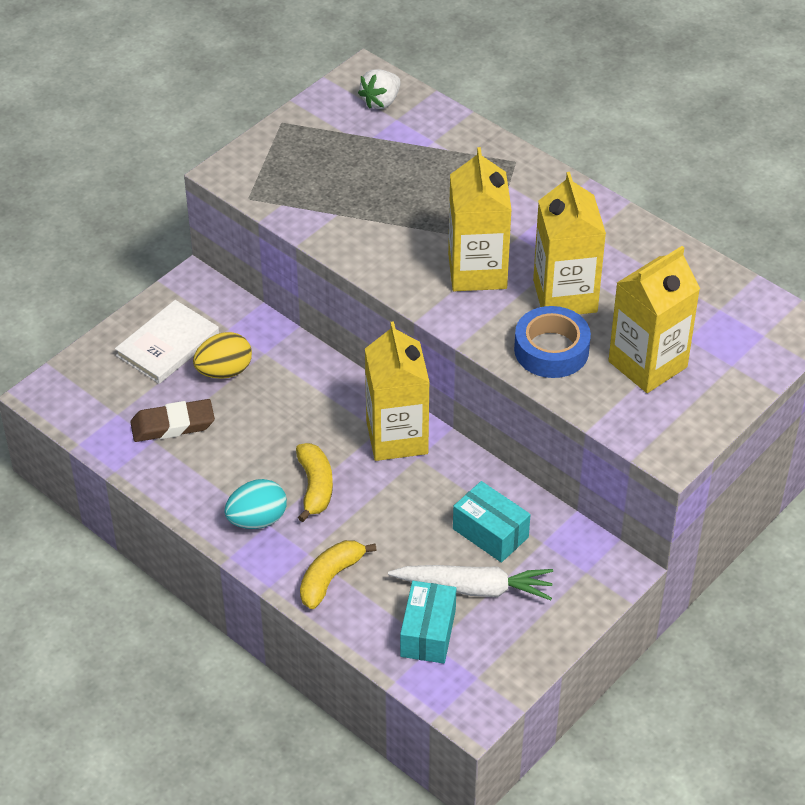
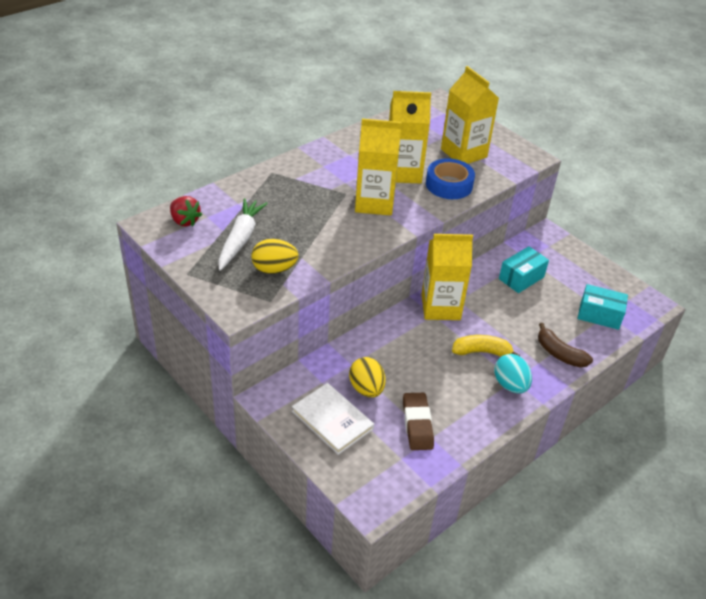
camera: 85 degrees left, 5 degrees down
(307, 193) = (274, 269): none -> yellow egg
(330, 578) = (559, 353): yellow banana -> brown banana
(381, 101) = (185, 221): white strawberry -> red strawberry
(474, 588) = (564, 291): white carrot -> white carrot (240, 239)

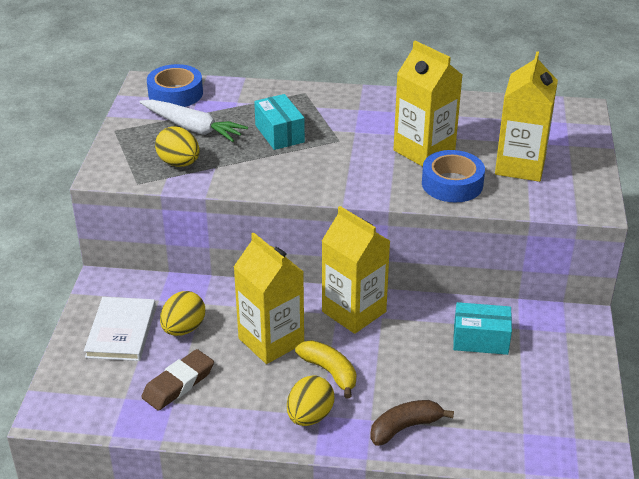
camera: 50 degrees right, 5 degrees down
(185, 221) = (175, 93): red strawberry -> blue tape
(240, 239) = (193, 128): white carrot -> white carrot turned 60 degrees clockwise
(374, 203) = (351, 160): yellow carton -> yellow carton (271, 341)
(510, 385) = (310, 416): turquoise egg -> yellow egg
(559, 353) = (405, 428): brown banana -> brown banana turned 60 degrees clockwise
(599, 315) = (511, 427): turquoise box -> turquoise box (279, 134)

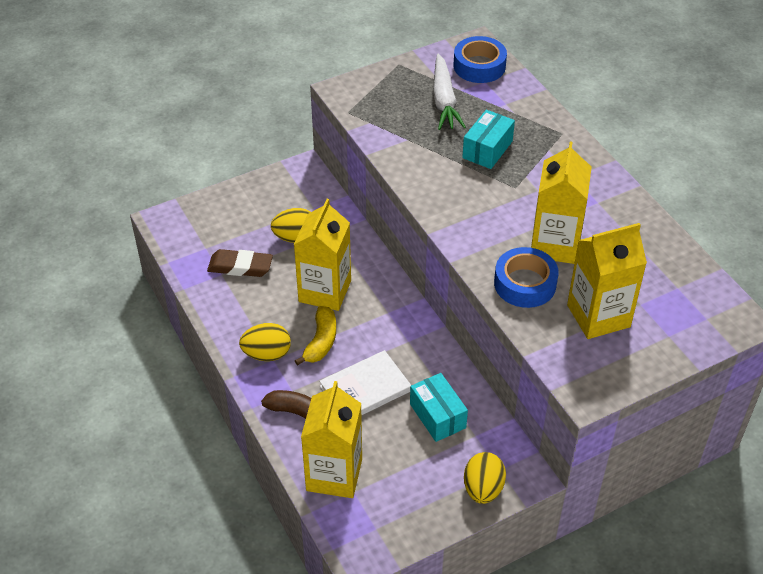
camera: 55 degrees right, 10 degrees up
(121, 331) = (265, 208): white book -> white book (365, 388)
(179, 163) = (392, 118): yellow egg -> yellow egg (483, 489)
(354, 312) = (399, 321): yellow carton -> yellow carton (334, 474)

